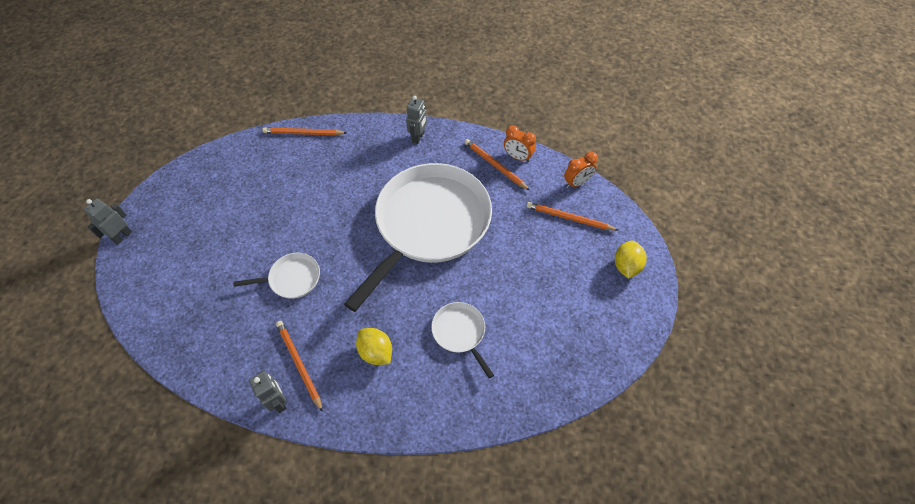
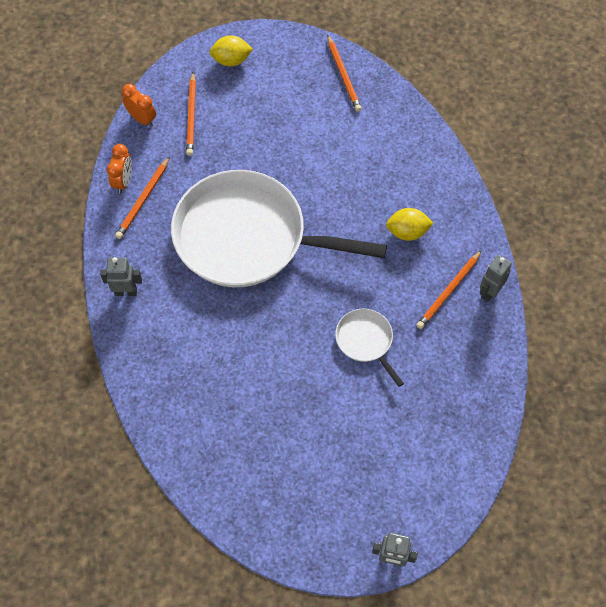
camera: 110 degrees left, 5 degrees up
(303, 133) = (162, 428): orange pencil -> orange pencil (343, 75)
(376, 352) = (407, 232): yellow lemon -> yellow lemon turned 60 degrees clockwise
(460, 332) = (357, 172): white pan -> none

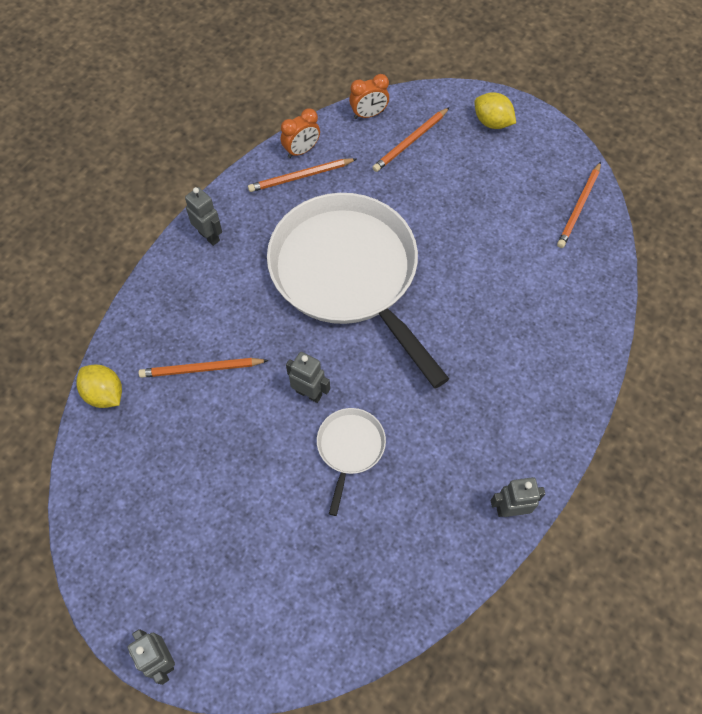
camera: 45 degrees right, 0 degrees up
(142, 119) = (368, 114): orange clock -> orange clock turned 75 degrees clockwise
(306, 331) = (309, 393): none -> grey robot
(407, 232) = (490, 387): yellow lemon -> yellow lemon (105, 394)
(448, 291) = (472, 473): orange pencil -> orange pencil (201, 369)

